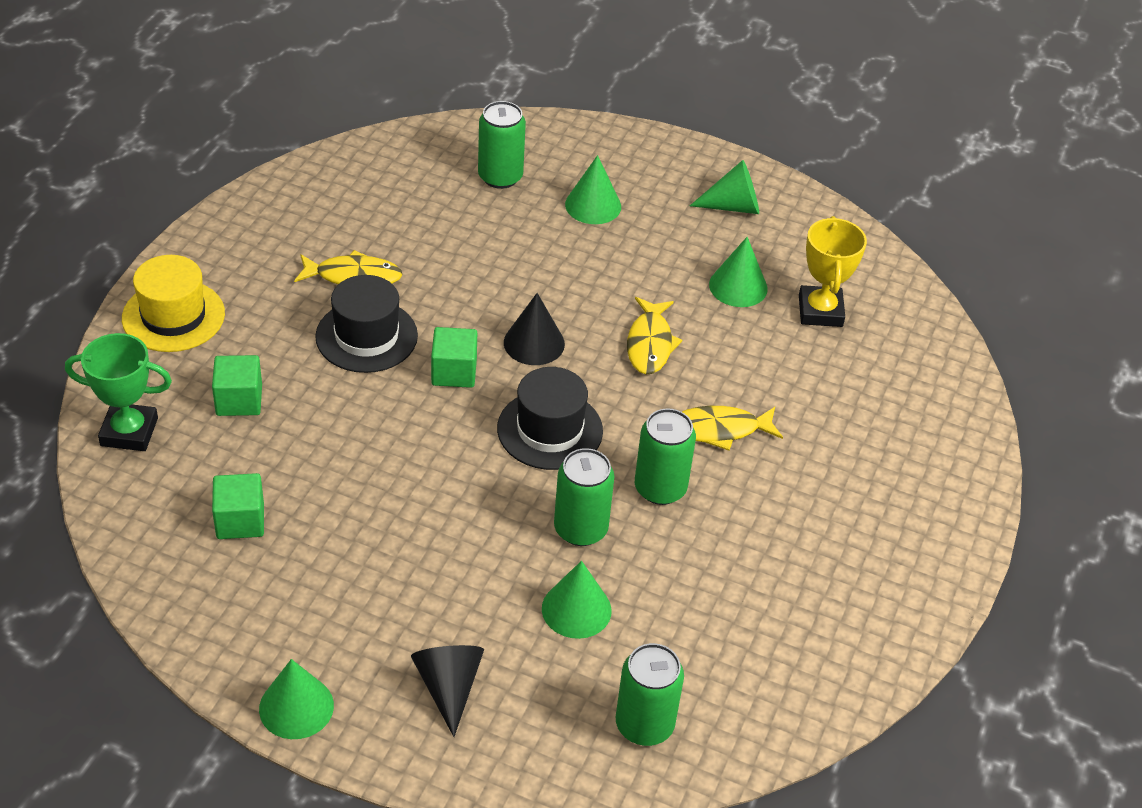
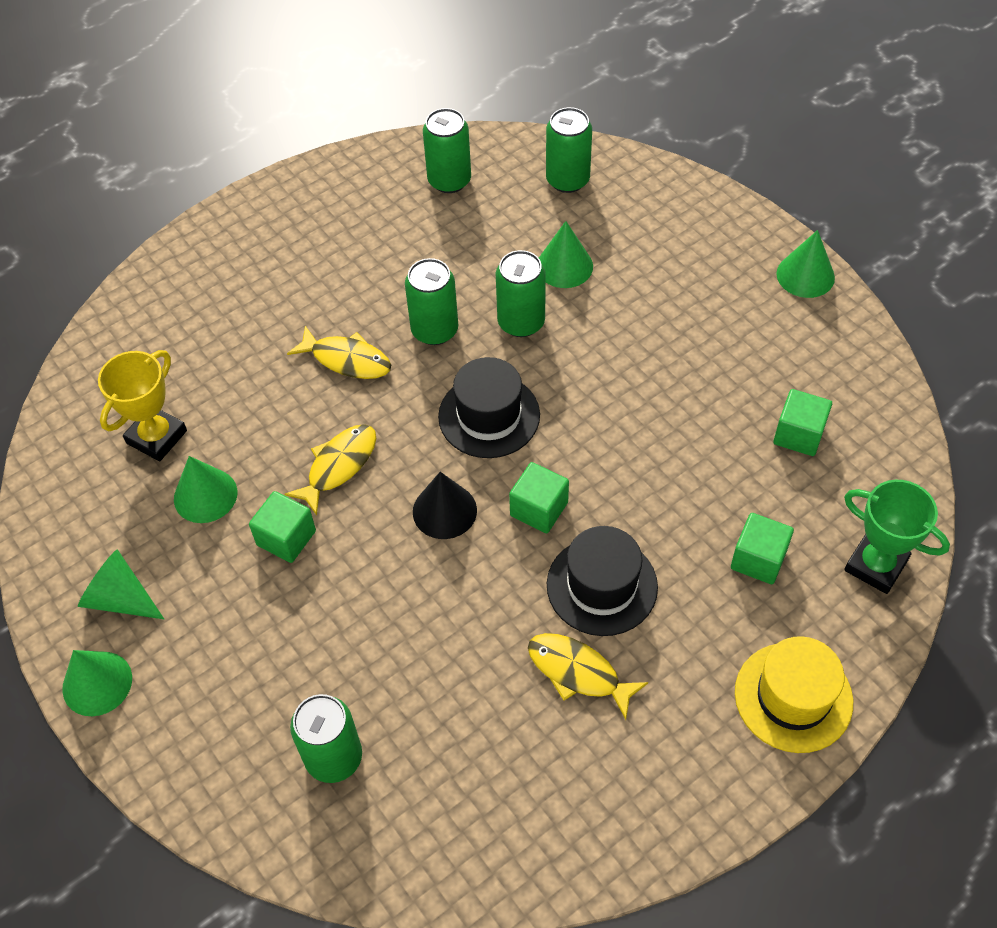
camera: 145 degrees left, 10 degrees up
(449, 687) = (689, 249): black cone -> none
(593, 205) = (263, 665): green cone -> green cone (97, 683)
(646, 281) = (286, 538): none -> green cube
(779, 666) = (449, 180): none -> green can

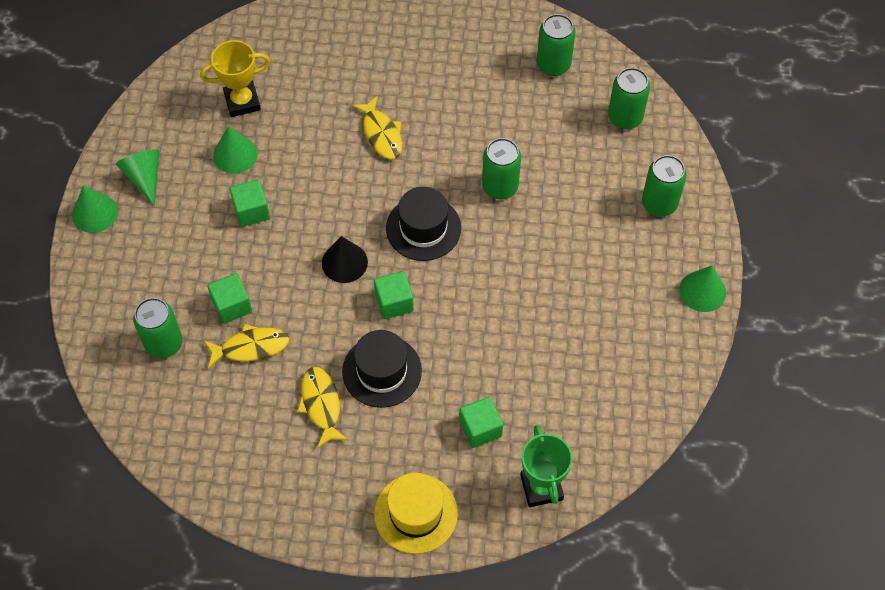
camera: 40 degrees right, 5 degrees up
(339, 466) = (316, 192): yellow fish -> yellow fish (251, 347)
(434, 330) = (447, 153): green can -> green can (659, 203)
(564, 266) = (562, 171): green cone -> none
(798, 434) = (584, 380): green cube -> green cube (232, 306)

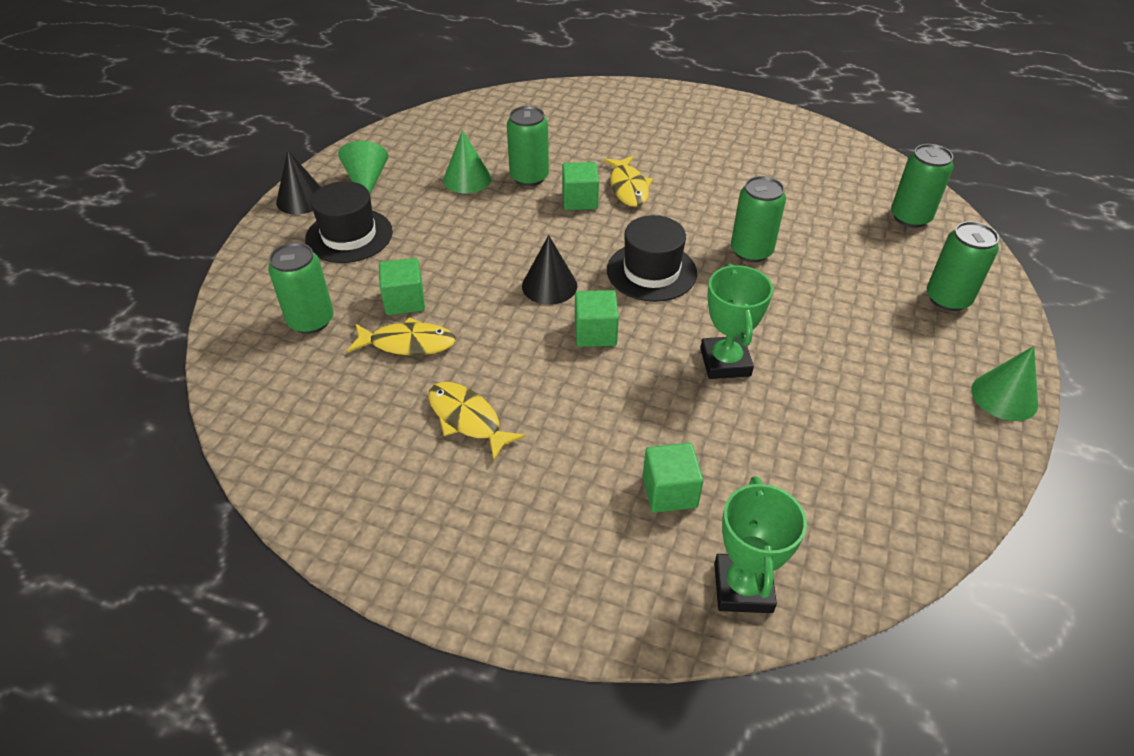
camera: 15 degrees right, 15 degrees down
(95, 213) = (301, 199): green cone -> black cone
(242, 102) = (492, 143): yellow trophy -> none
(251, 211) = (464, 225): green cube -> green cube (580, 200)
(321, 405) = (467, 419): yellow fish -> yellow fish turned 45 degrees counterclockwise
(382, 371) = (557, 399): black hat -> black hat (349, 235)
(416, 513) = (548, 579): yellow hat -> none
(498, 307) = (725, 362): none -> green trophy
(553, 64) = (832, 164): green can -> green can (529, 177)

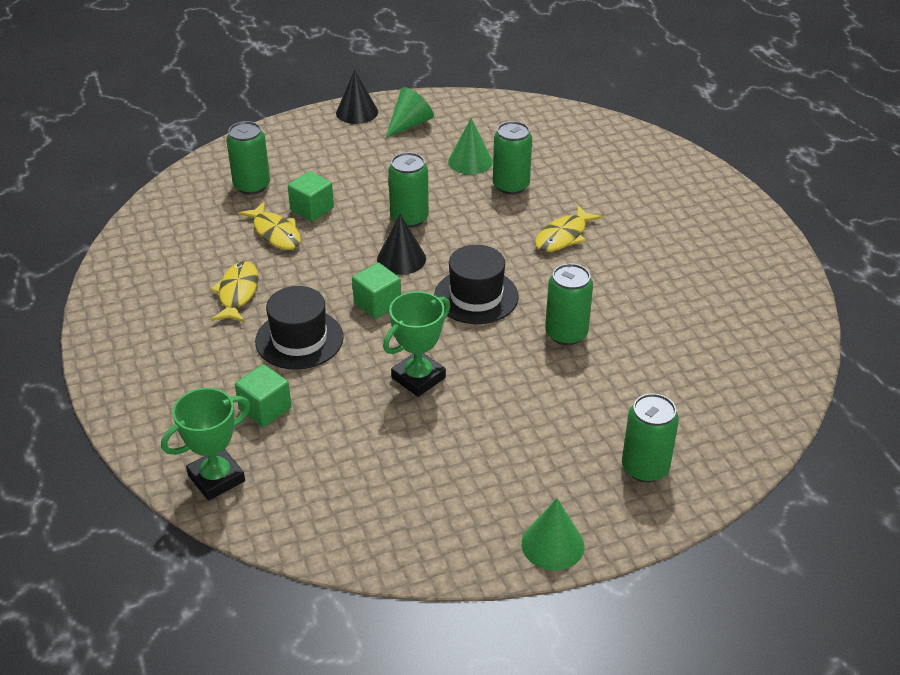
camera: 50 degrees right, 5 degrees down
(349, 235) = (346, 151): black hat -> black hat (299, 339)
(580, 200) = (515, 222): green cube -> none
(910, 217) = (737, 403): green can -> green can (409, 218)

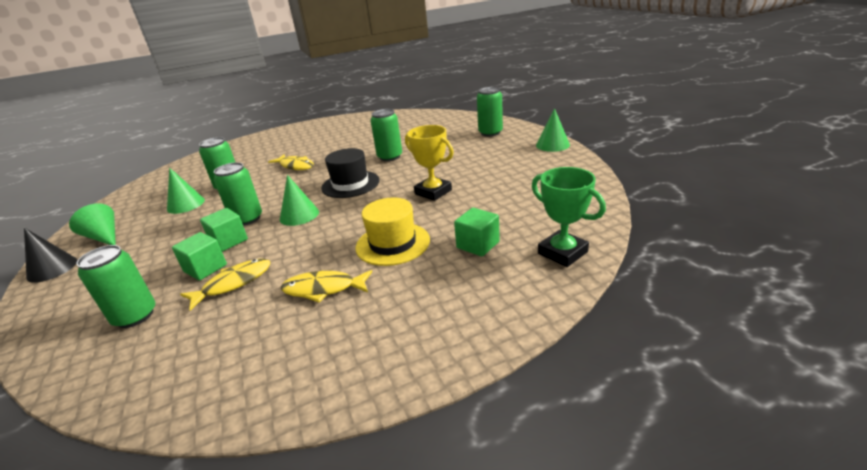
camera: 90 degrees left, 10 degrees down
(299, 339) = (392, 243): black hat -> yellow hat
(377, 304) = (352, 217): green cube -> green cube (229, 241)
(401, 259) = (299, 215): black cone -> green cone
(418, 378) = (433, 192): green trophy -> yellow trophy

